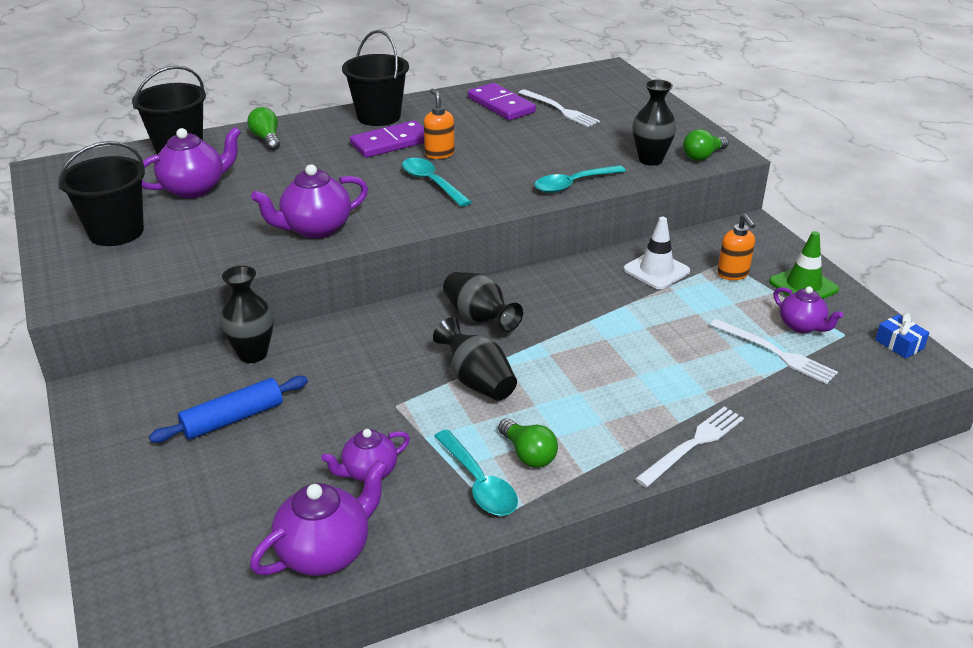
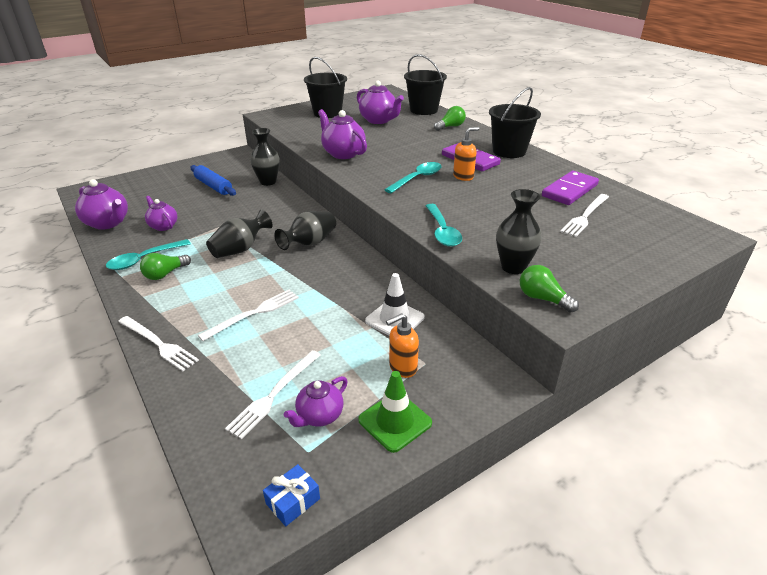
camera: 80 degrees right, 0 degrees up
(573, 184) = (442, 231): turquoise spoon -> turquoise spoon turned 150 degrees counterclockwise
(636, 367) = (253, 313): none -> white fork

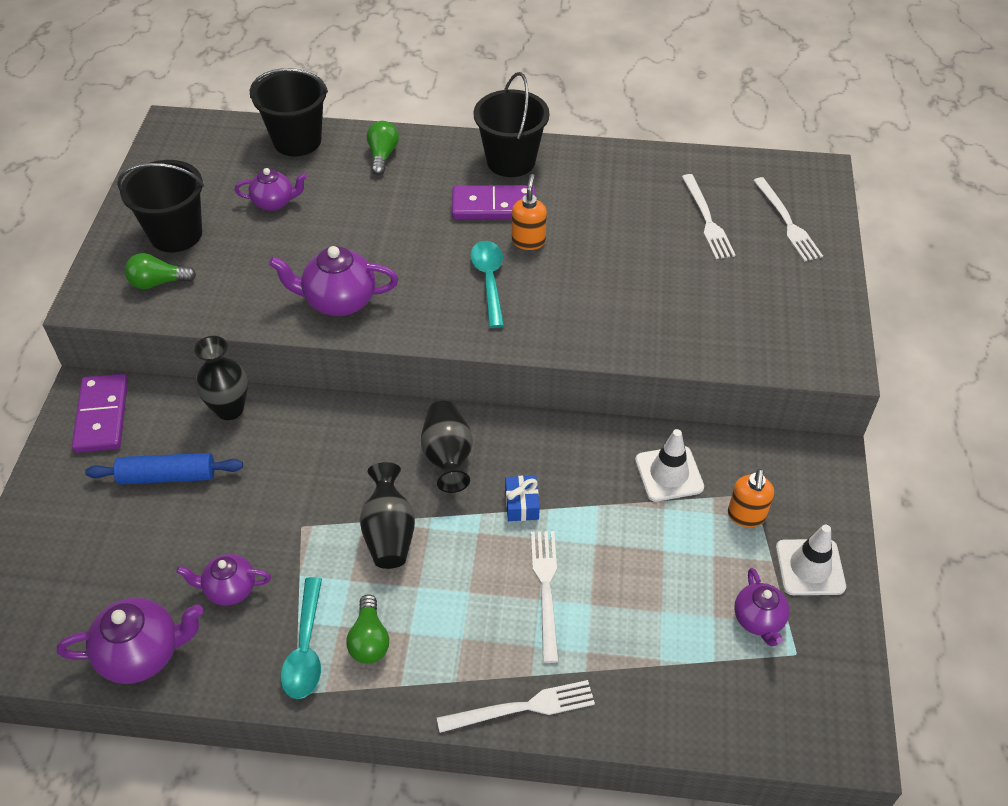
camera: 50 degrees left, 15 degrees up
(274, 394) = (699, 640): white fork -> white fork (787, 222)
(293, 501) = (844, 696): blue gift -> blue gift (522, 504)
(379, 120) = (274, 202): purple teapot -> purple teapot, size x0.64
(395, 421) = (810, 567): green traffic cone -> white traffic cone
(442, 231) = (628, 341): turquoise spoon -> none
(513, 267) = (741, 338): black vase -> none
(542, 298) = (806, 356): green light bulb -> green light bulb (158, 282)
(569, 191) = (649, 189): purple domino -> purple domino (102, 416)

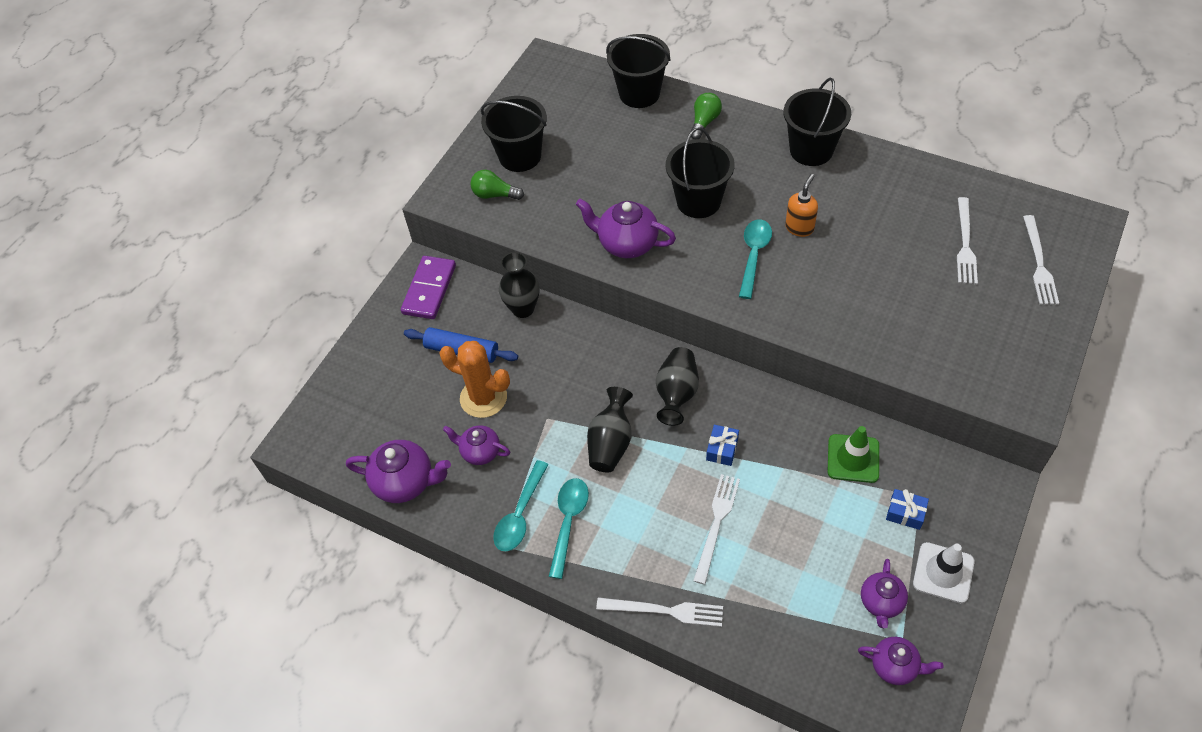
camera: 25 degrees right, 5 degrees up
(213, 524) = (483, 398): none -> orange cactus
(274, 202) = (604, 145): purple teapot -> purple teapot (895, 666)
(369, 640) = (568, 522): green light bulb -> turquoise spoon
(406, 238) = (698, 201): none -> black bucket
(493, 206) = (781, 189): purple domino -> none
(669, 474) = (853, 458): white traffic cone -> green traffic cone
(746, 516) = (905, 513): orange soap dispenser -> blue gift

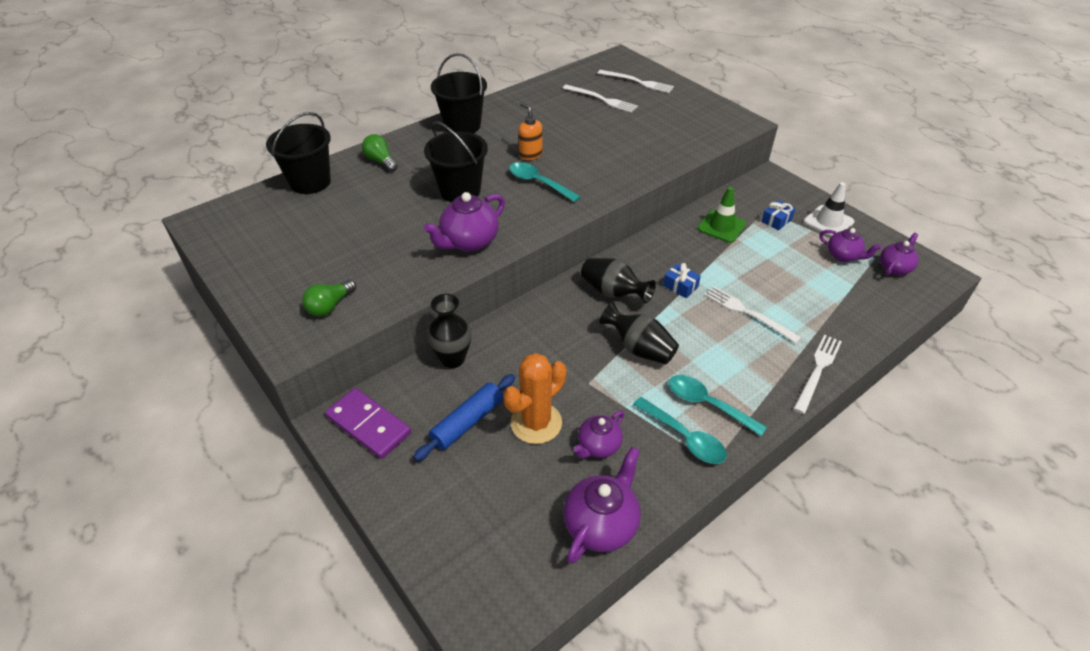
camera: 70 degrees left, 10 degrees down
(520, 156) = (300, 274): black bucket -> none

